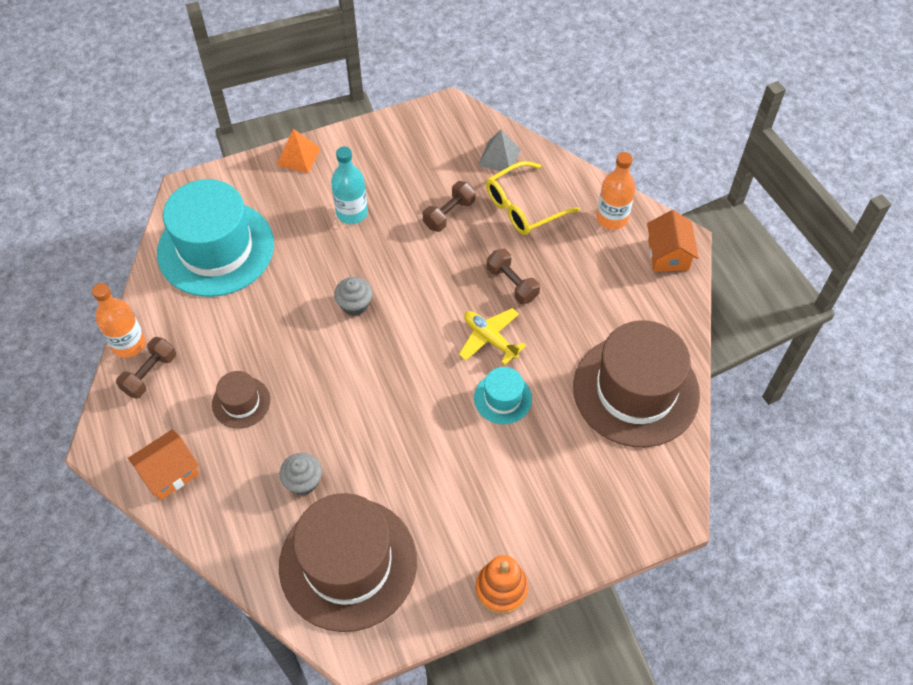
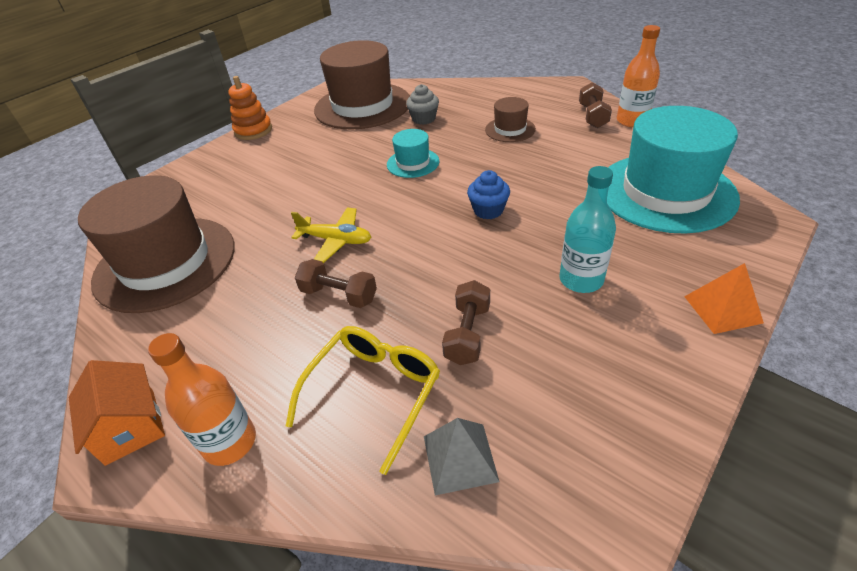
camera: 155 degrees right, 15 degrees down
(169, 472) = (514, 92): orange house -> none
(355, 304) = (488, 210): grey cupcake -> blue cupcake
(502, 398) = (300, 208): turquoise hat -> turquoise hat (413, 163)

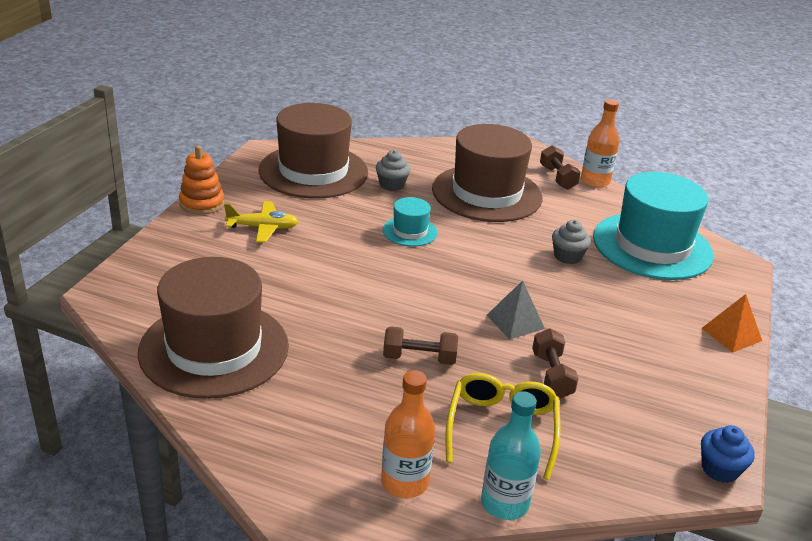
camera: 25 degrees left, 10 degrees down
(130, 426) = (301, 486): orange house -> none
(336, 240) = (382, 311): yellow plane -> yellow plane (263, 228)
(460, 458) = (596, 461): grey pyramid -> grey pyramid (515, 322)
(488, 210) = (510, 272): blue cupcake -> blue cupcake (719, 469)
(510, 129) = (487, 193): brown hat -> brown hat, size x2.18
(560, 197) = (567, 256): none -> grey cupcake
(581, 280) = (619, 324): turquoise bottle -> turquoise bottle (504, 503)

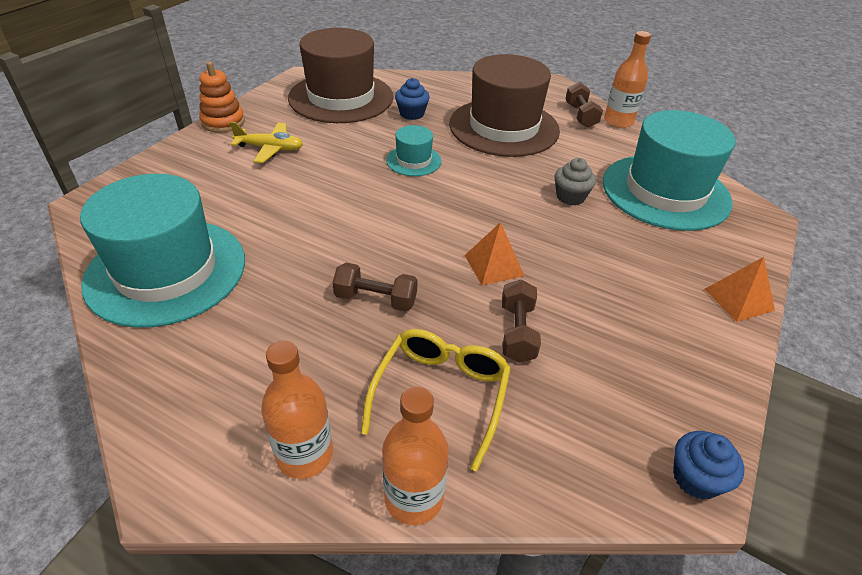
camera: 10 degrees right, 10 degrees up
(214, 348) = (166, 271): brown hat -> turquoise hat
(392, 184) = (412, 114): grey cupcake -> blue cupcake
(504, 503) = (414, 498): turquoise bottle -> orange bottle
(515, 322) = (494, 265): grey pyramid -> orange pyramid

